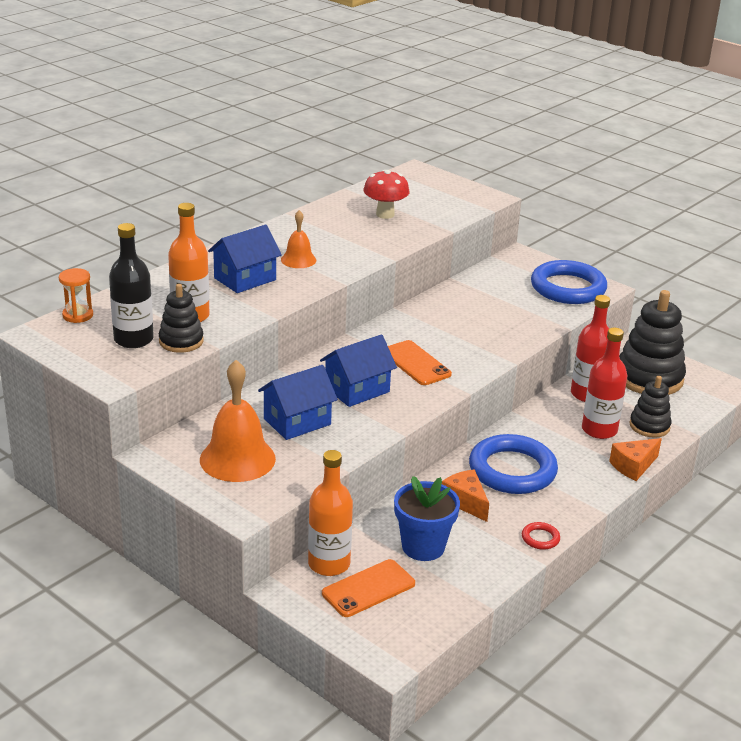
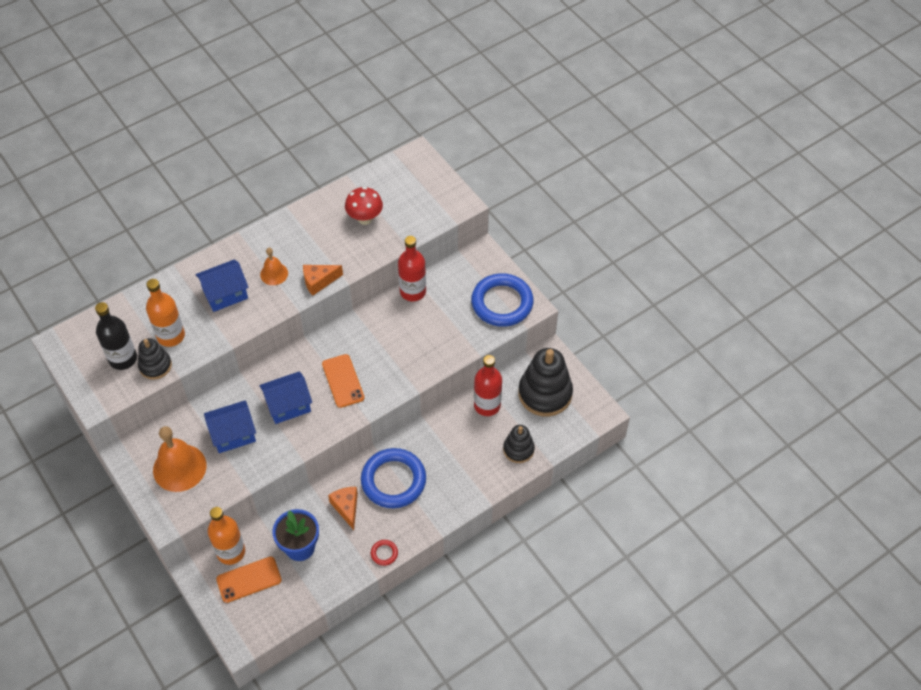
camera: 15 degrees right, 25 degrees up
(78, 315) = (92, 323): orange hourglass -> none
(599, 430) = (477, 447): red bottle -> red bottle (413, 291)
(633, 466) = (485, 491): orange cheese -> orange cheese (319, 282)

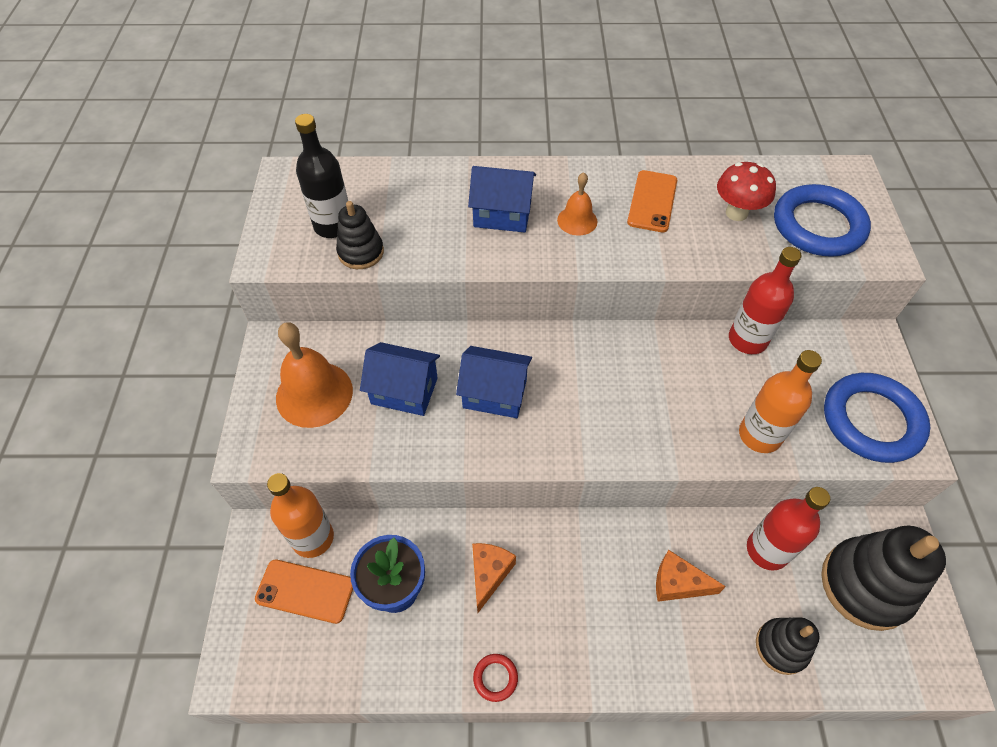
camera: 35 degrees right, 0 degrees up
(171, 336) = (405, 228): orange bottle -> orange bottle (759, 435)
(319, 282) = (627, 257): orange cheese -> orange cheese (678, 583)
(343, 381) = (584, 402): orange phone -> orange phone (652, 201)
(393, 480) = (574, 576): blue ring -> blue ring (818, 226)

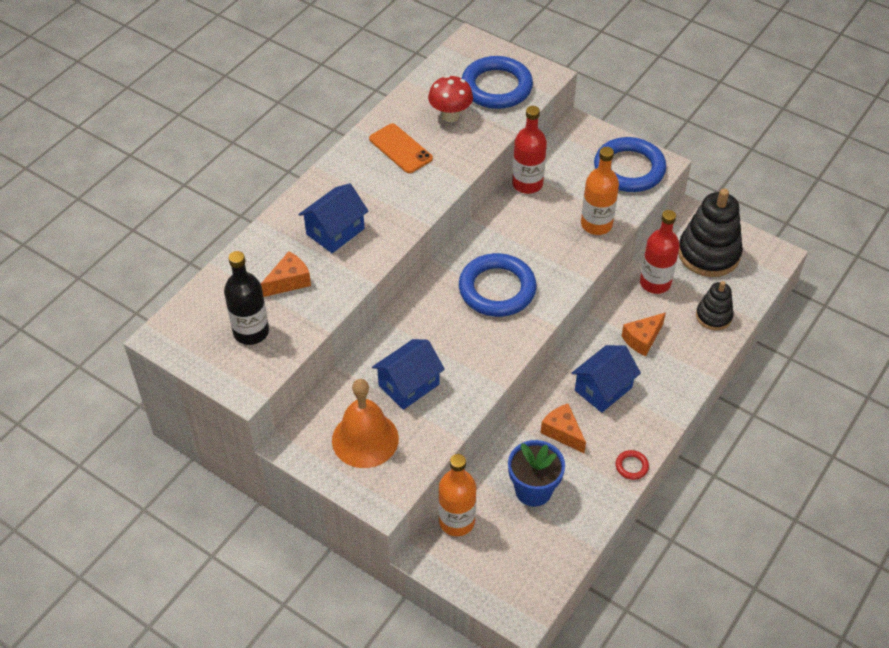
camera: 55 degrees left, 5 degrees down
(305, 591) = (494, 544): orange phone -> none
(361, 252) = (295, 328): black stacking toy -> none
(413, 217) = (289, 281): none -> orange cheese
(494, 394) = (455, 336): blue house -> blue house (603, 389)
(577, 220) = (380, 196): orange bell -> none
(585, 394) = (497, 289): none -> blue ring

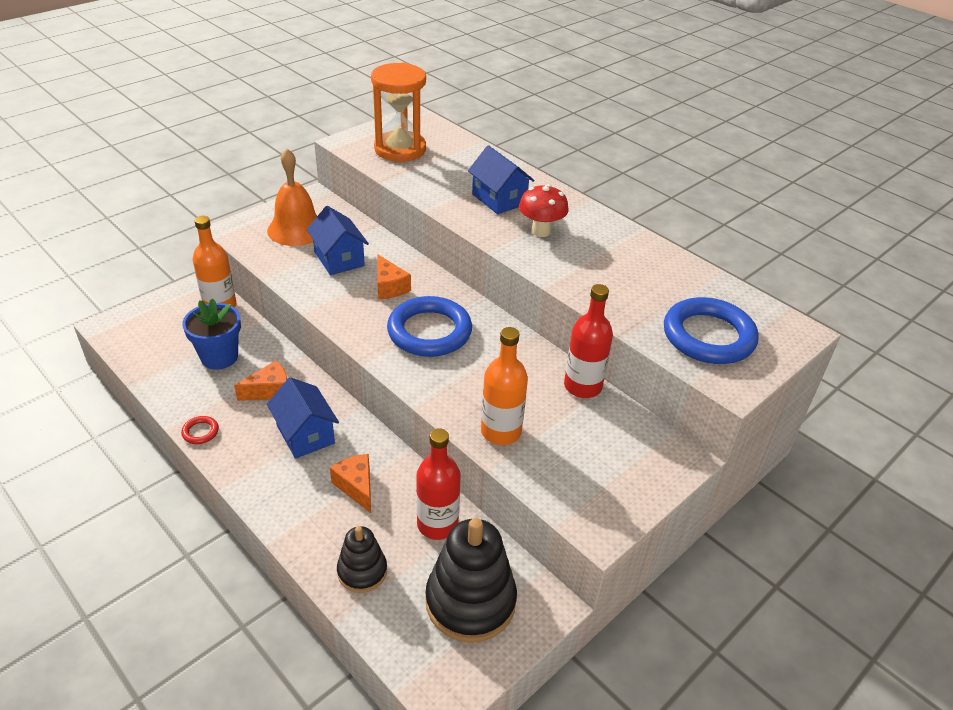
camera: 100 degrees right, 10 degrees down
(251, 332) = (400, 149): black bottle -> orange hourglass
(289, 281) = (447, 171): orange cheese -> orange cheese (389, 287)
(400, 149) = (607, 251): orange phone -> none
(450, 116) = (657, 292): red mushroom -> red mushroom (541, 231)
(629, 169) = (595, 490): blue ring -> none

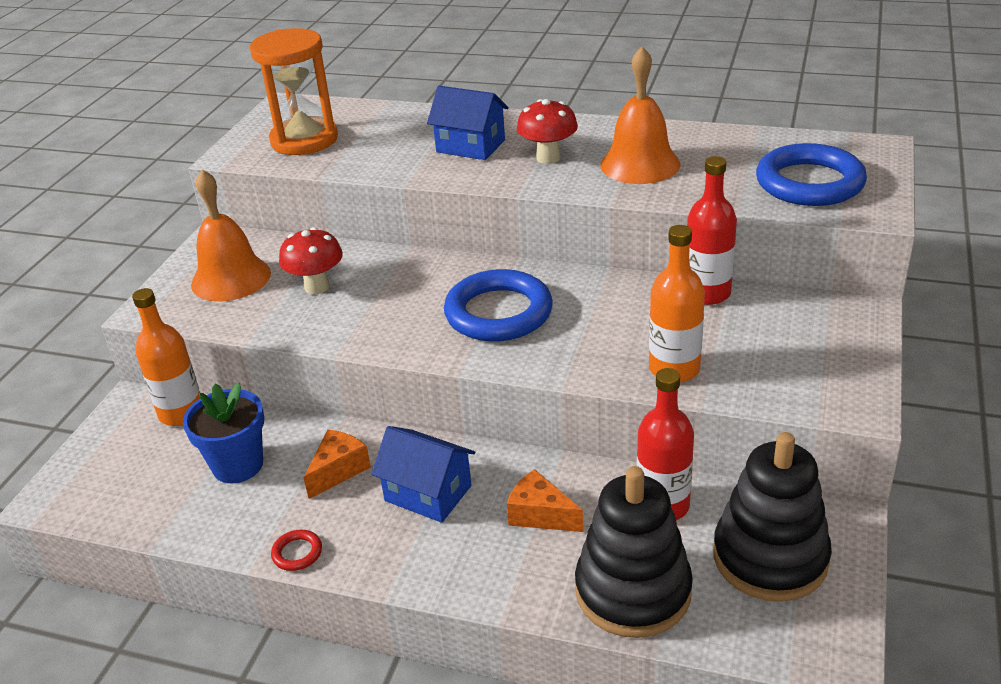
camera: 25 degrees left, 5 degrees down
(339, 259) = (317, 287): blue house -> red mushroom
(362, 571) = (633, 591): black stacking toy -> black stacking toy, size x1.78
(389, 287) = (406, 290): orange cheese -> none
(599, 264) = (640, 164): none -> orange bell

